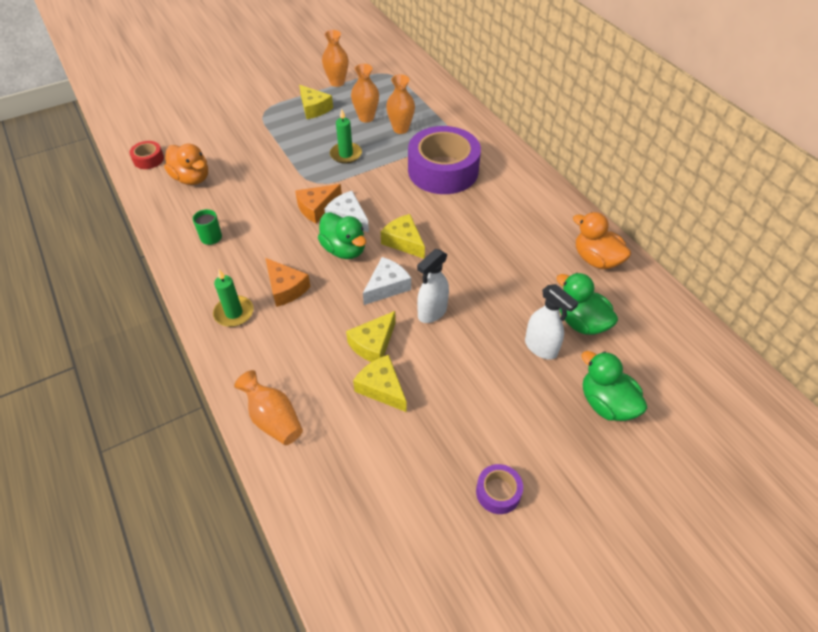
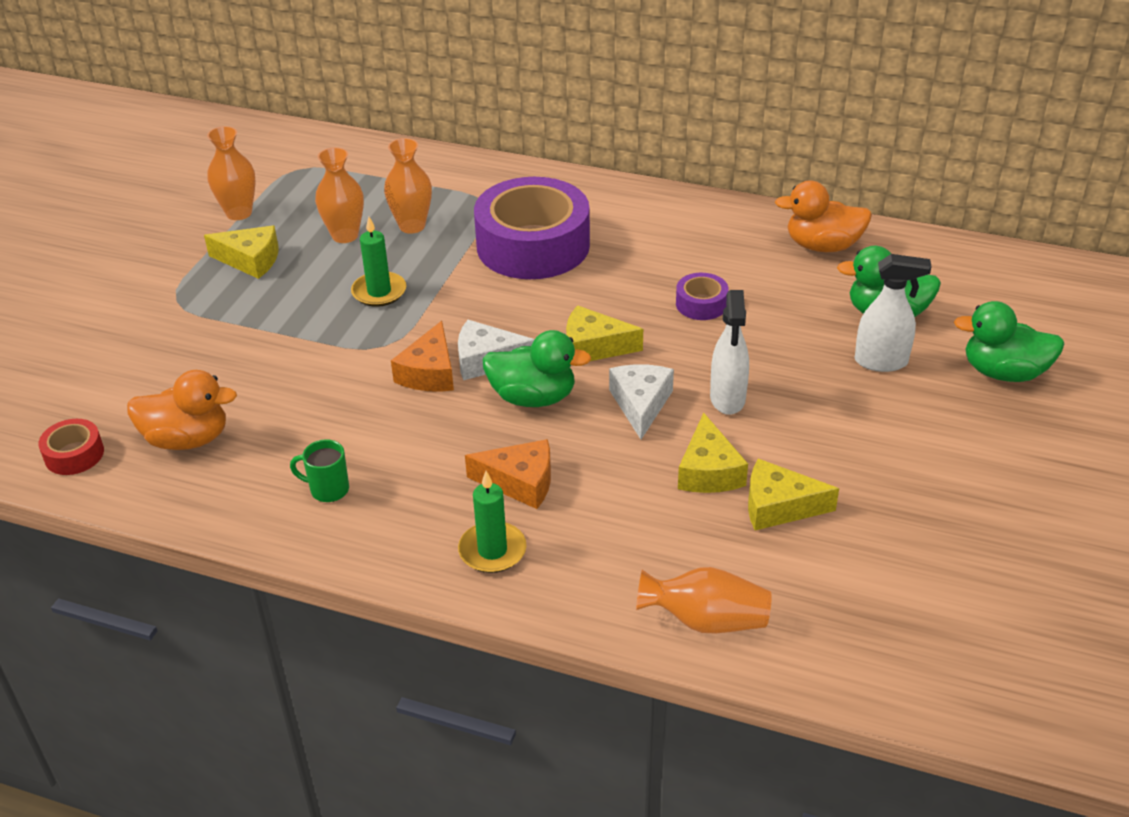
camera: 40 degrees left, 10 degrees down
(498, 492) = (1016, 516): purple tape -> purple tape (701, 304)

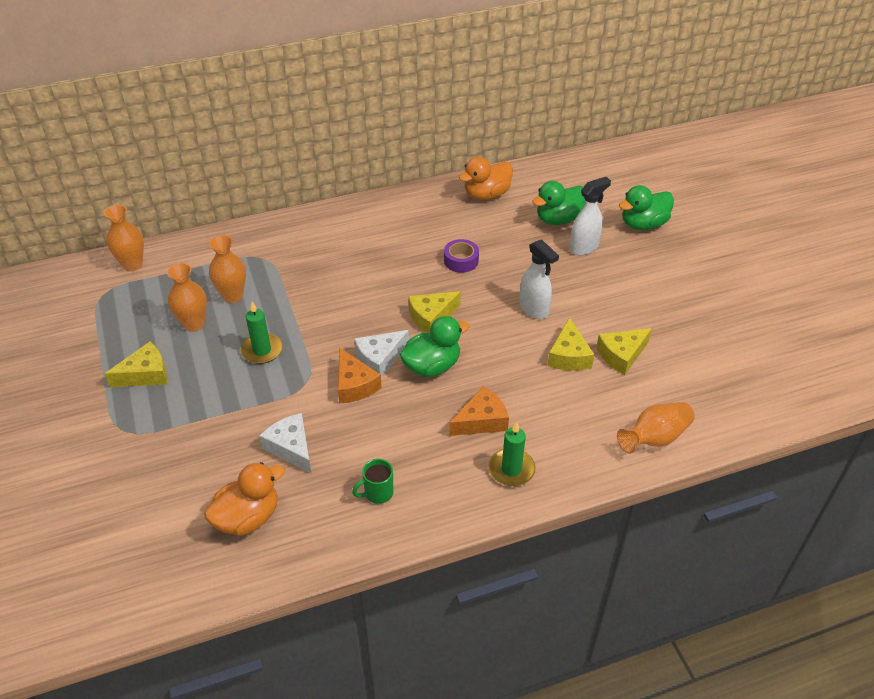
camera: 40 degrees left, 5 degrees up
(74, 454) = (179, 577): red tape -> none
(239, 213) = (96, 346): orange vase -> orange vase (132, 265)
(533, 245) = (325, 272): purple tape -> none
(641, 404) = (494, 337): white cheese -> white cheese (291, 448)
(708, 471) = (568, 356): yellow cheese -> yellow cheese turned 45 degrees clockwise

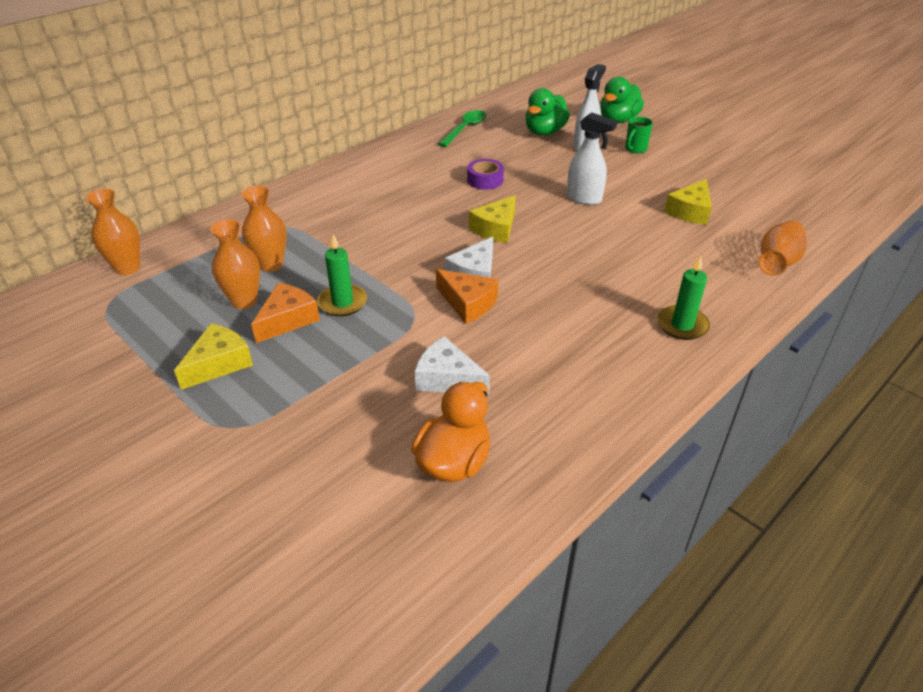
camera: 25 degrees left, 5 degrees down
(377, 493) = (574, 389): green mug -> green mug (635, 149)
(432, 366) = (531, 266): green duck -> none
(481, 421) = (618, 295): orange cheese -> orange cheese (287, 320)
(486, 195) = (465, 129): orange duck -> green spoon
(568, 356) = (647, 224): yellow cheese -> none

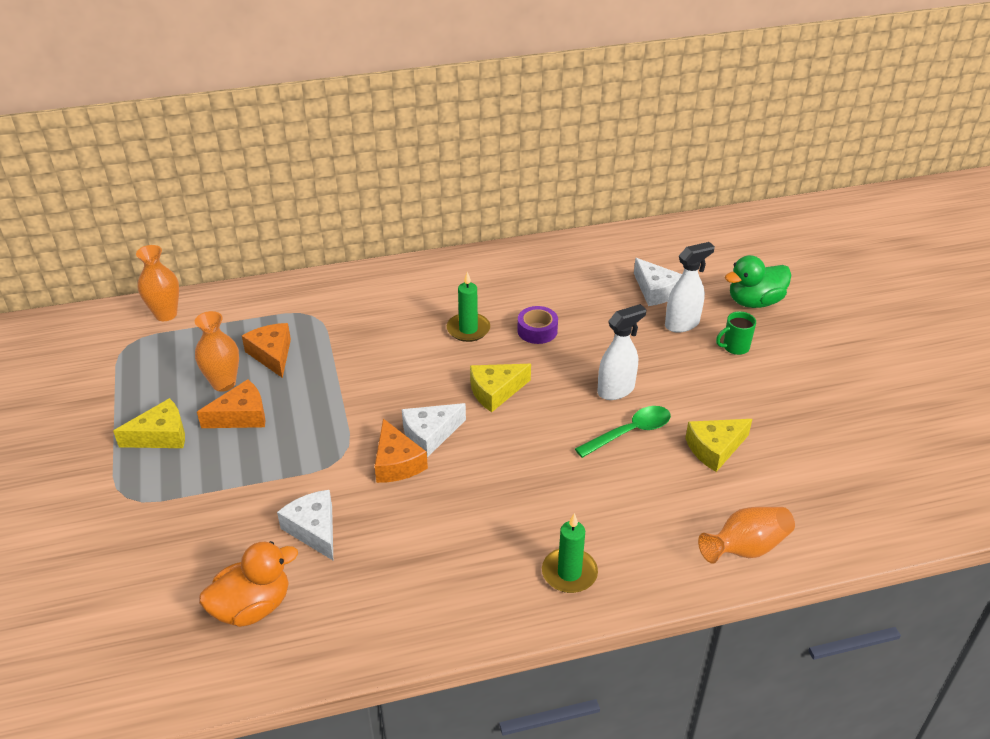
camera: 30 degrees right, 0 degrees up
(271, 265) = (272, 355): orange vase -> orange cheese
(342, 302) = (296, 417): green candle -> green candle (468, 329)
(465, 129) = (575, 259): green spoon -> green spoon (630, 432)
(544, 132) = (655, 291): green duck -> white cheese
(584, 199) = (616, 390): white spray bottle -> white spray bottle turned 90 degrees counterclockwise

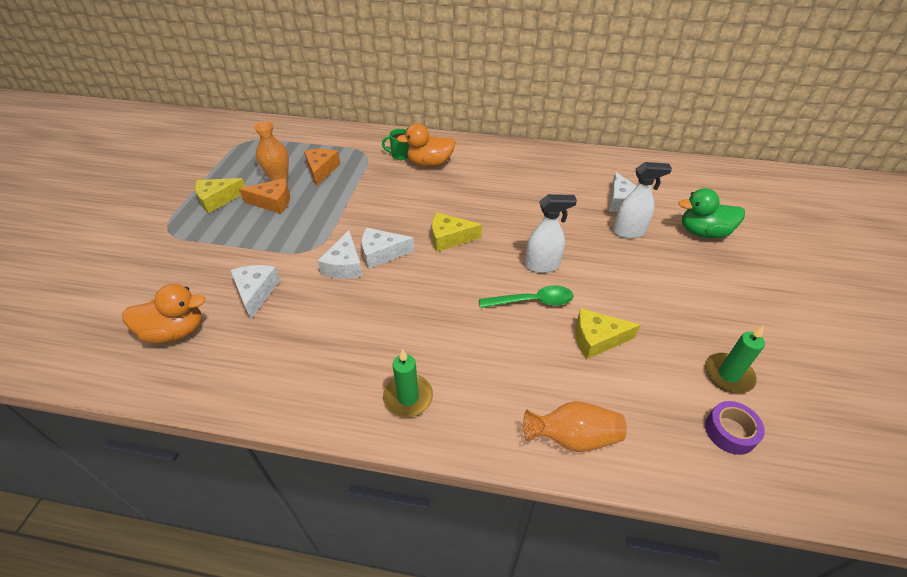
camera: 25 degrees right, 5 degrees up
(161, 435) = (218, 199): yellow cheese -> yellow cheese turned 150 degrees clockwise
(166, 314) = (280, 130): orange vase -> none
(396, 463) = (344, 265): orange cheese -> white cheese
(407, 306) = (429, 164): none -> orange duck
(468, 329) = (460, 190): green candle -> green candle (728, 375)
(537, 330) = (510, 205): purple tape -> purple tape (730, 432)
(734, 347) = (664, 263): green mug -> green mug (400, 155)

